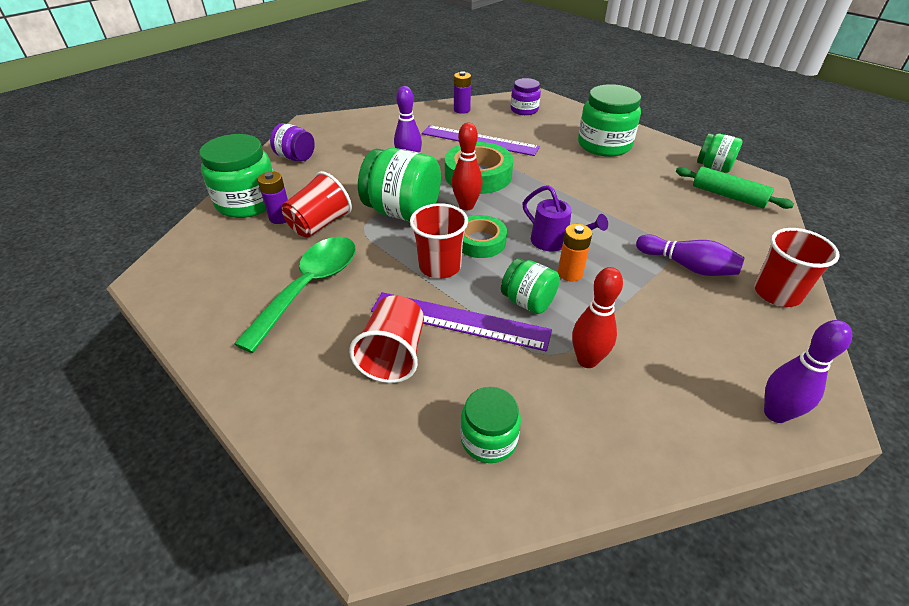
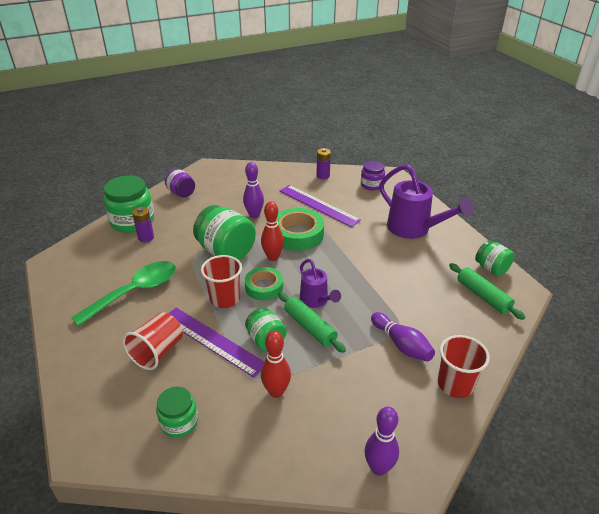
camera: 20 degrees right, 5 degrees down
(319, 224) = (167, 248): red cup -> none
(570, 273) = (310, 327): orange battery -> green rolling pin
(604, 145) = (414, 229): green jar -> purple watering can

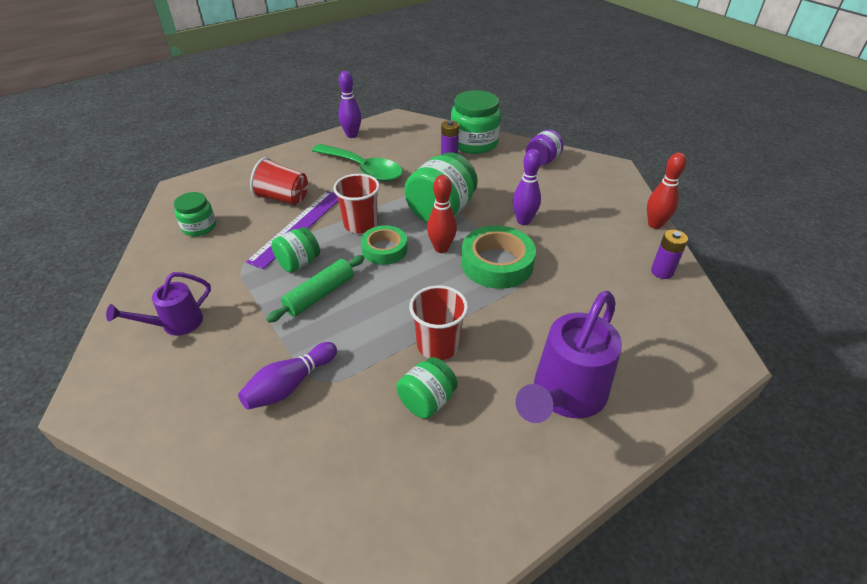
camera: 80 degrees right, 5 degrees up
(276, 392) = (225, 281): red bowling pin -> red bowling pin (655, 224)
(316, 301) = (366, 295): purple watering can -> purple watering can (176, 324)
(318, 205) = (576, 275): purple ruler -> none
(372, 185) = (673, 332): purple jar -> none
(378, 468) = (111, 369): purple bowling pin -> purple bowling pin (352, 135)
(455, 384) = (214, 447): red cup -> red cup (438, 345)
(483, 296) = (404, 499): green rolling pin -> none
(491, 268) = (486, 520): green jar -> green jar (427, 401)

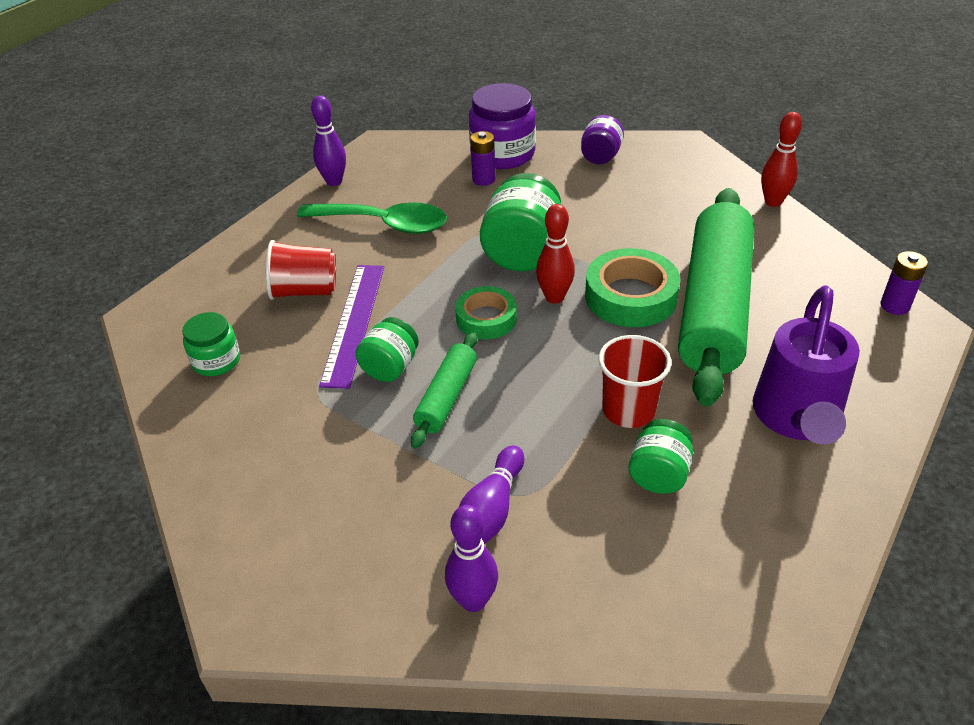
camera: 20 degrees left, 0 degrees up
(176, 324) = (287, 491): purple watering can -> none
(360, 224) = (434, 296): red cup -> none
(474, 143) = (502, 154): green jar -> purple jar
(523, 221) = (627, 237): purple bowling pin -> purple bowling pin (473, 600)
(555, 289) = (714, 307): none -> green rolling pin
(662, 272) = (812, 254): purple battery -> purple battery (894, 306)

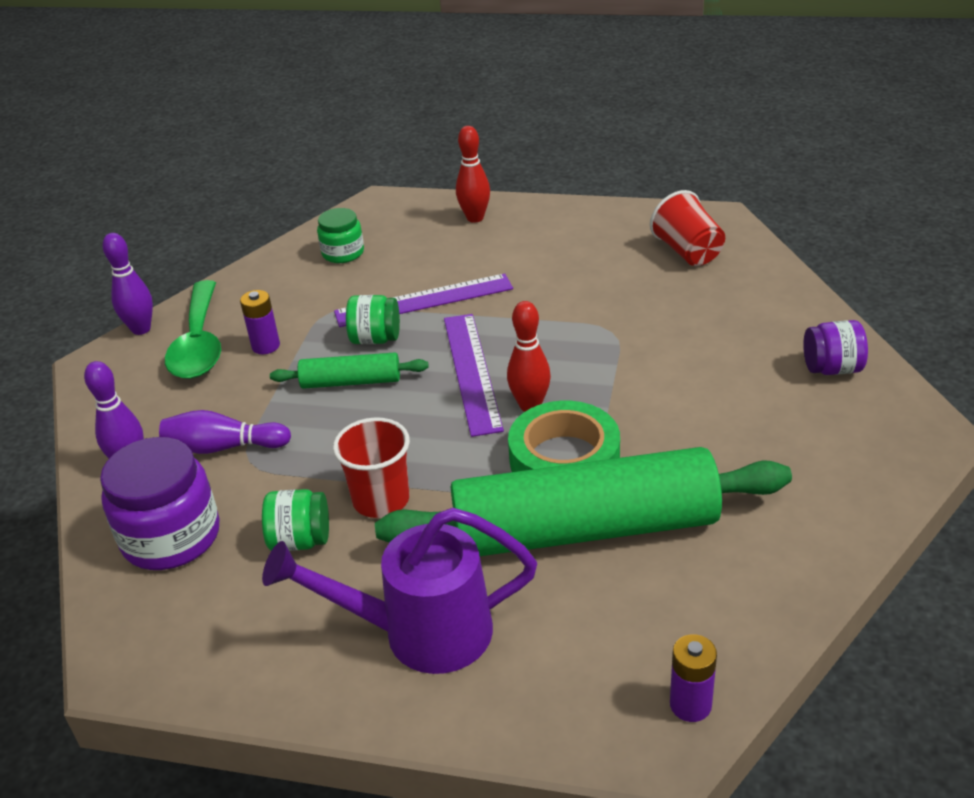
camera: 70 degrees right, 5 degrees down
(305, 291) = (452, 260): red cup -> red cup (688, 252)
(334, 181) = (629, 216): purple bowling pin -> purple bowling pin (141, 329)
(383, 224) = (580, 266): green spoon -> green spoon (199, 343)
(483, 179) = (708, 300): purple battery -> purple battery (266, 346)
(486, 318) = (471, 372): green tape -> purple ruler
(502, 154) = (771, 297): purple jar -> purple jar (171, 537)
(523, 252) = (593, 364): green jar -> none
(773, 202) = (856, 543): red bowling pin -> red bowling pin (475, 218)

